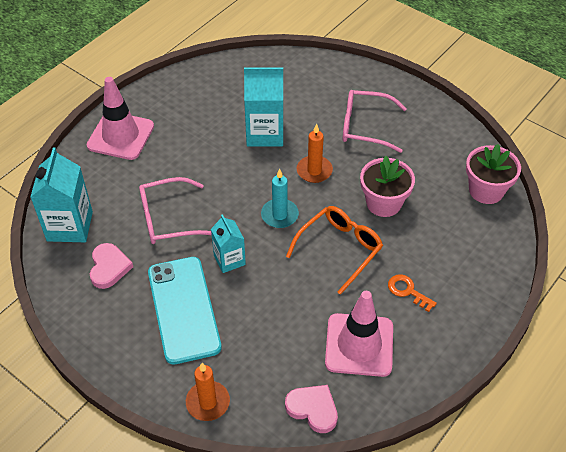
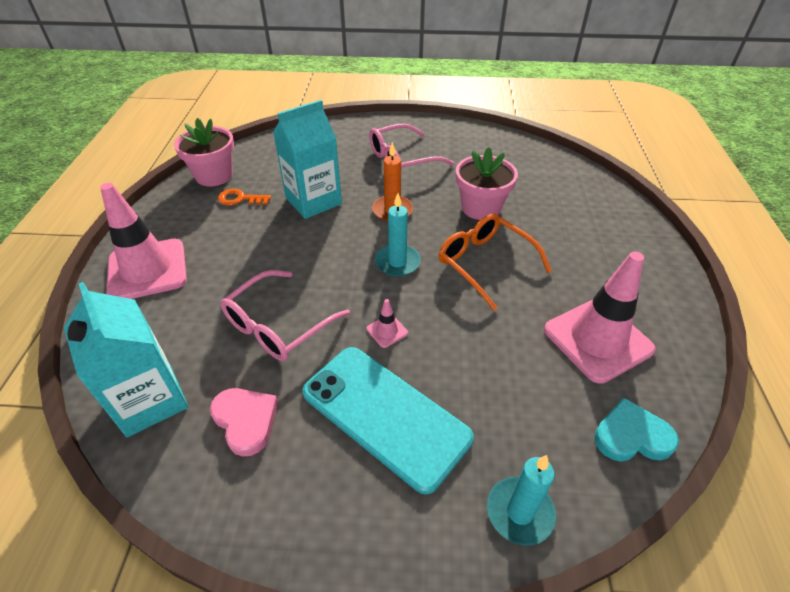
camera: 35 degrees left, 5 degrees down
(208, 402) = (519, 512): orange candle -> turquoise candle
(229, 260) = (387, 331): turquoise carton -> pink traffic cone
(313, 409) = (631, 436): pink heart -> turquoise heart
(339, 249) = (485, 264): orange glasses -> orange glasses turned 45 degrees counterclockwise
(408, 291) = (582, 267): orange key -> orange key (240, 199)
(486, 190) = (548, 163): pink flower pot -> pink flower pot (214, 176)

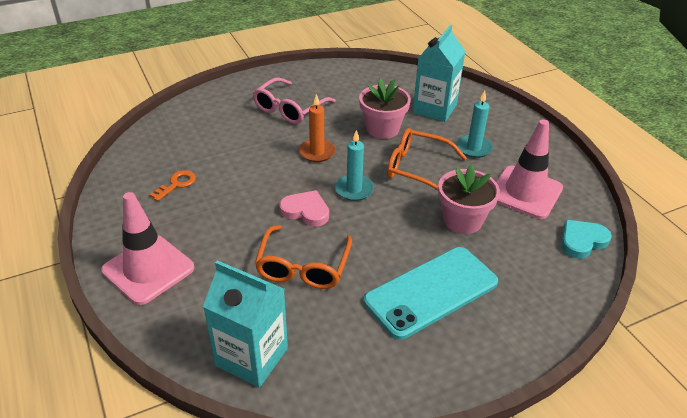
camera: 30 degrees left, 5 degrees down
(214, 176) = (131, 172): pink flower pot -> pink flower pot (462, 220)
(240, 199) = (176, 184): orange key -> orange key turned 150 degrees clockwise
(246, 421) = (339, 337): pink heart -> pink heart (306, 211)
(278, 325) = (303, 267): pink glasses -> orange glasses
(313, 201) = (244, 165): turquoise carton -> turquoise carton (434, 109)
(385, 414) = (431, 291): turquoise phone -> turquoise phone turned 45 degrees counterclockwise
(387, 331) = (387, 239): pink traffic cone -> none
(519, 512) = (553, 309): turquoise candle -> turquoise candle (473, 148)

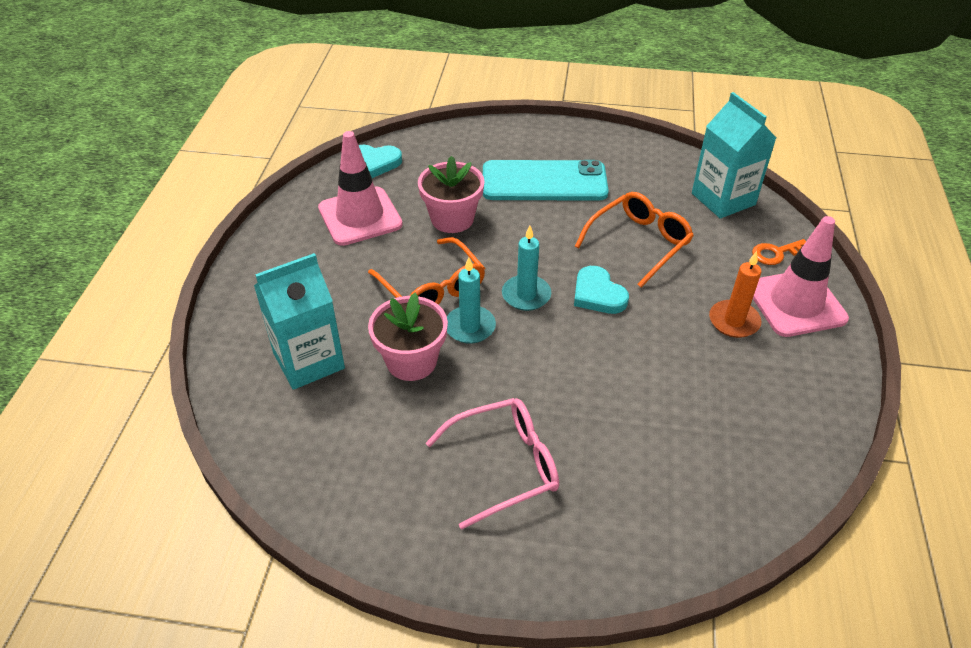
camera: 145 degrees left, 5 degrees up
(176, 184) = (735, 398): orange key -> orange key (776, 253)
(306, 211) = (598, 294): pink heart -> turquoise heart
(317, 152) = (527, 364): orange candle -> orange candle (734, 321)
(473, 148) = (340, 283): turquoise candle -> turquoise candle (470, 327)

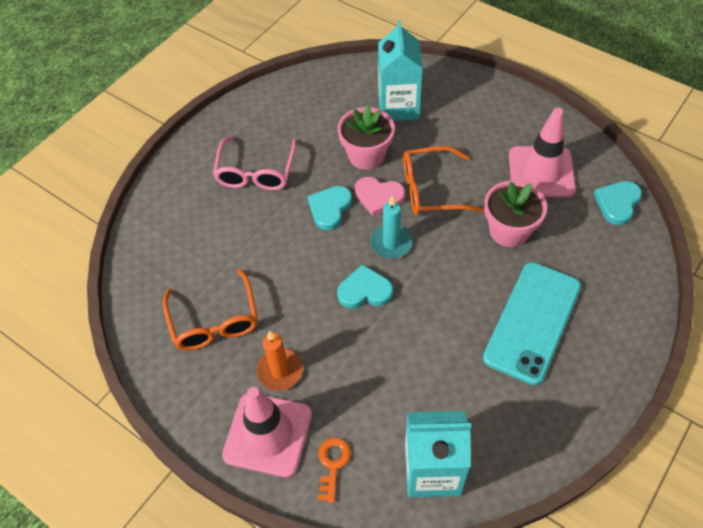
camera: 120 degrees right, 10 degrees up
(470, 327) = (378, 197): turquoise candle -> pink heart
(514, 363) = (330, 209): none -> turquoise heart
(639, 243) = (407, 354): orange glasses -> orange glasses (214, 321)

